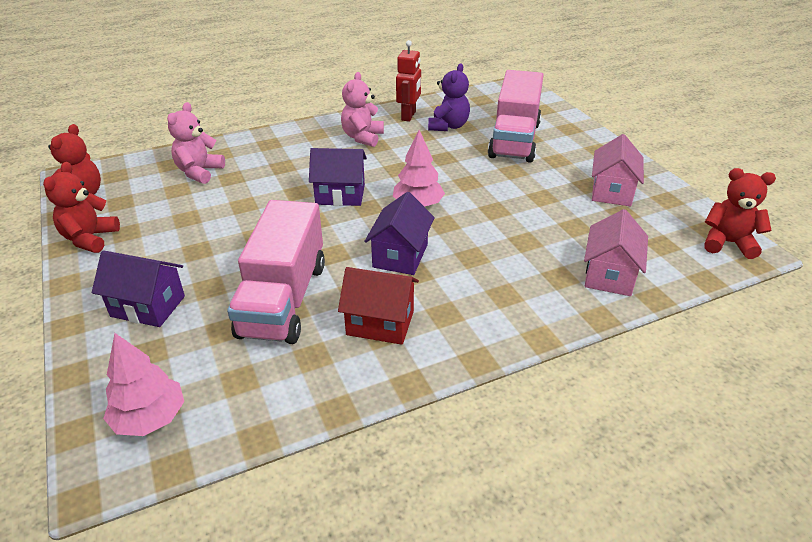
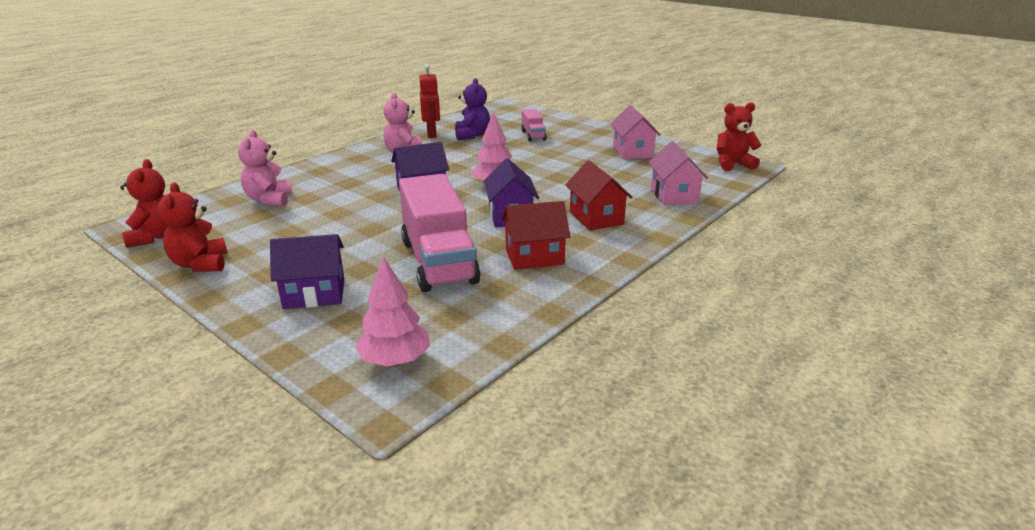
camera: 25 degrees left, 10 degrees down
(489, 285) = (596, 218): none -> red house
(514, 140) = (533, 135): pink truck -> pink truck, size x0.47

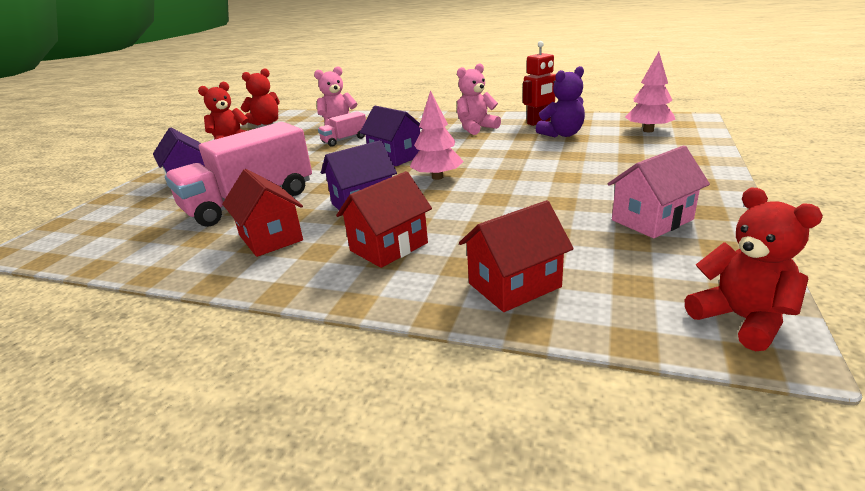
camera: 70 degrees right, 0 degrees up
(395, 360) = (85, 232): pink tree -> pink tree (648, 130)
(533, 135) = (611, 155): pink truck -> pink truck (344, 140)
(674, 195) = (514, 285): pink house -> red house

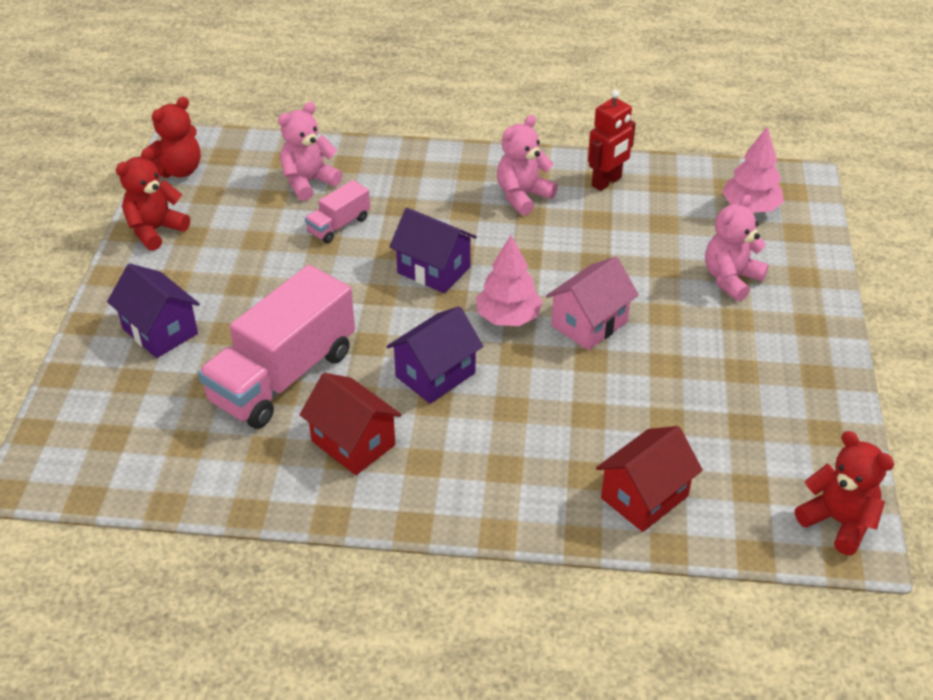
camera: 15 degrees left, 15 degrees up
(389, 247) = (499, 450): red house -> none
(562, 134) = (643, 216): purple teddy bear -> none
(628, 160) = (731, 279): none -> pink teddy bear
(652, 220) = (762, 392): pink house -> pink house (589, 323)

